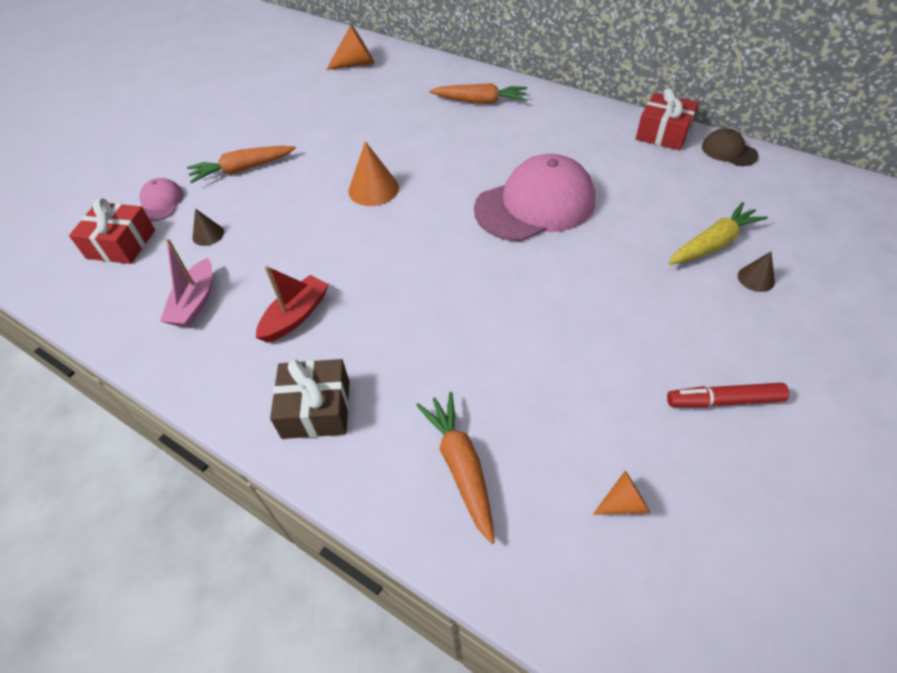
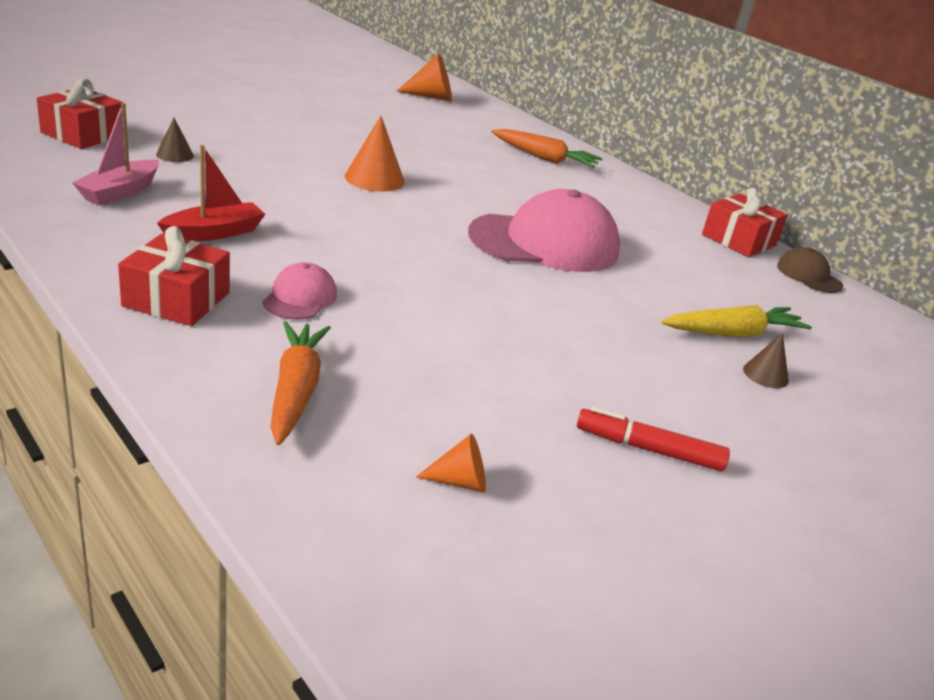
camera: 10 degrees right, 20 degrees down
(160, 202) = (147, 121): pink cap -> pink cap (300, 297)
(243, 169) = (250, 126): orange carrot -> none
(316, 409) = (177, 299): brown gift -> red gift

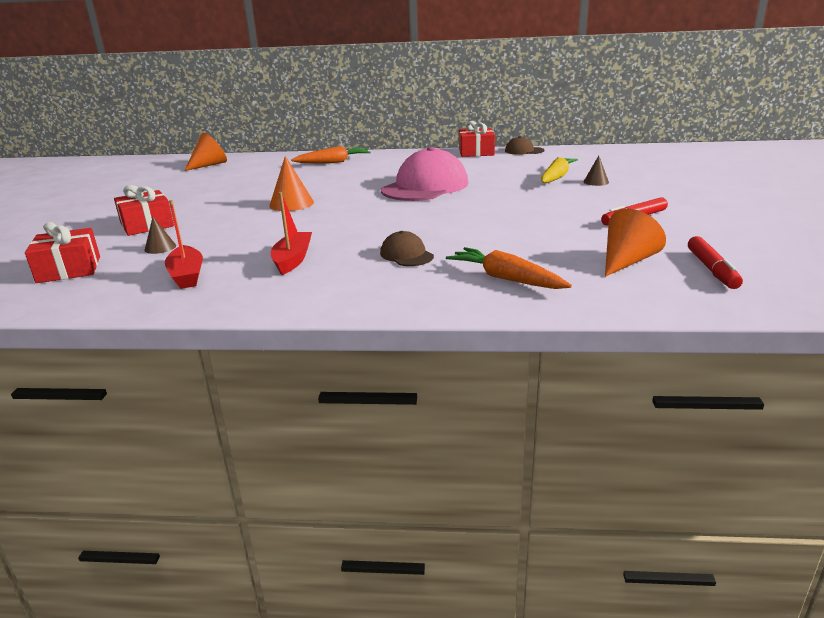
camera: 40 degrees left, 5 degrees down
(120, 192) = (187, 275): pink boat -> red boat
(177, 299) = (363, 288): red gift -> red gift (147, 225)
(300, 297) = (406, 255): pink cap -> brown cap
(460, 481) = (626, 261): orange cone -> orange cone, size x1.72
(518, 579) = (711, 269): none -> red marker

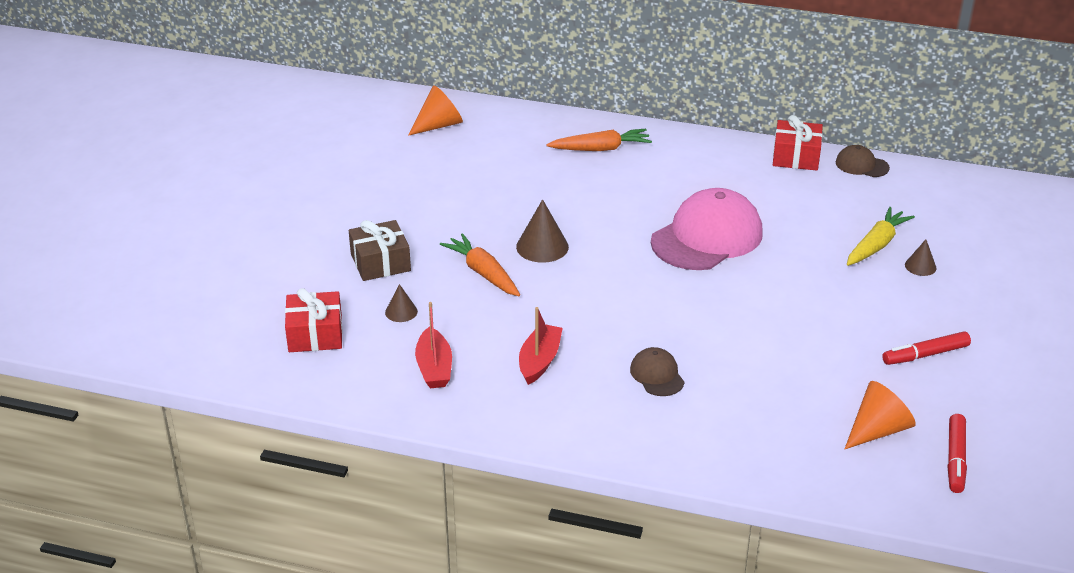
camera: 10 degrees right, 10 degrees up
(147, 225) = (380, 262): red gift -> brown gift
(291, 204) = (542, 247): orange cone -> brown cone
(506, 278) = (746, 434): orange carrot -> orange carrot (483, 273)

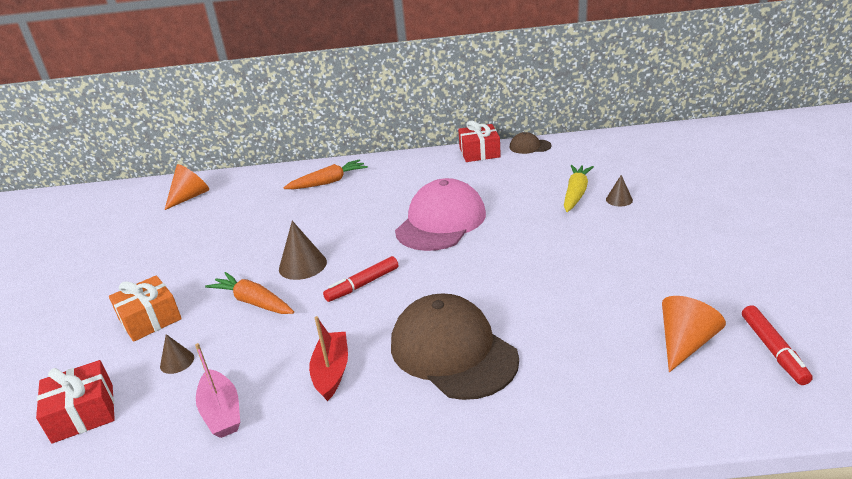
camera: 15 degrees left, 5 degrees down
(380, 262) = (150, 319): brown gift -> orange gift
(434, 368) = (222, 412): red boat -> pink boat
(657, 375) = (453, 351): brown cap -> brown cap, size x2.14
(925, 355) = (674, 264): red marker -> red marker (363, 284)

